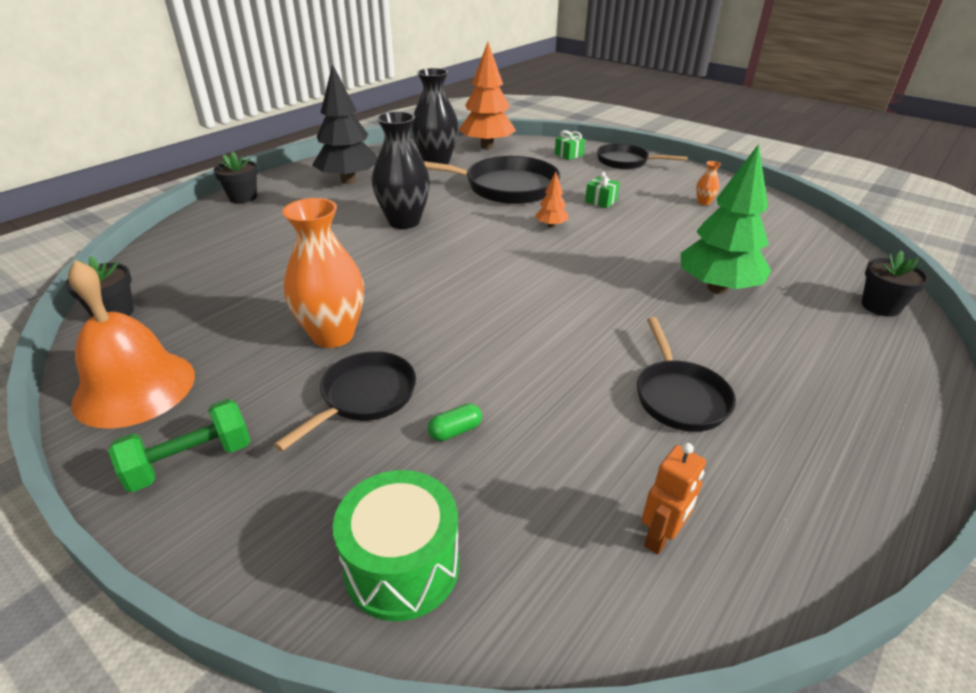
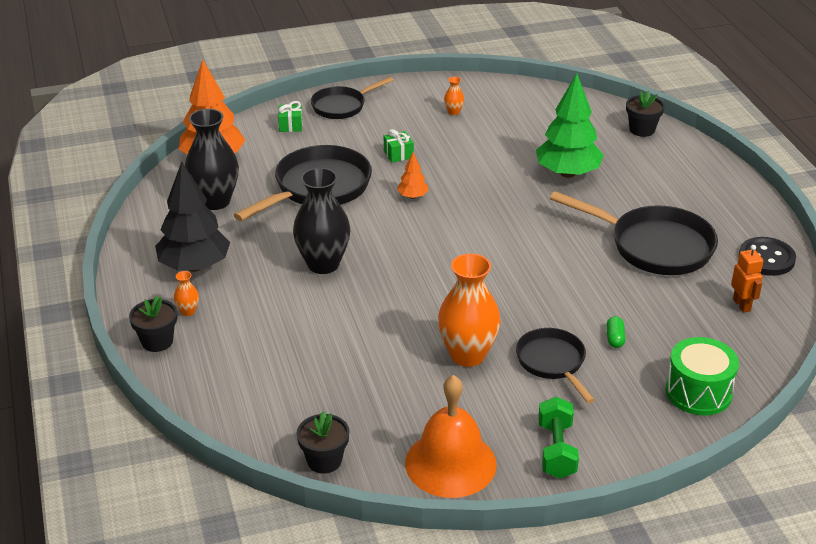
camera: 55 degrees left, 0 degrees up
(289, 195) = (188, 311): none -> orange vase
(679, 396) = (654, 246): black pan -> black pan, size x1.64
(808, 523) = (766, 258): none -> black button

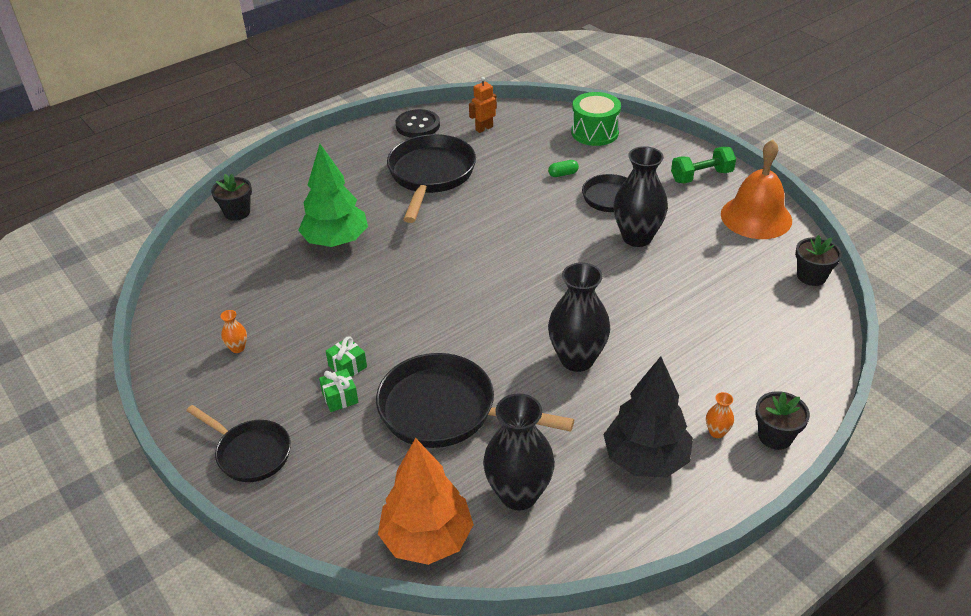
camera: 110 degrees left, 5 degrees up
(290, 125) = (315, 488): green gift -> green gift (340, 398)
(412, 196) = (426, 332): orange tree -> none
(467, 355) = (637, 237): orange vase -> black vase

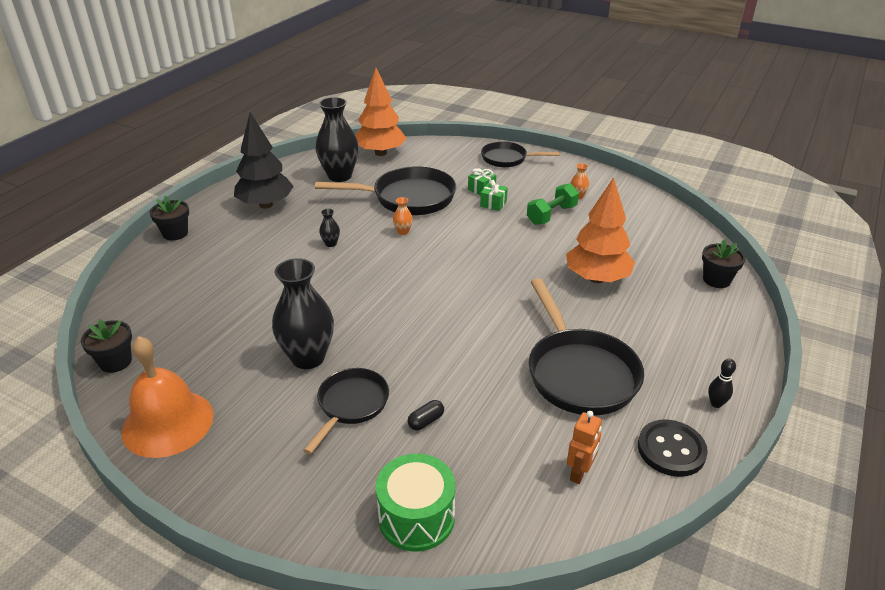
camera: 155 degrees right, 5 degrees down
(336, 241) = (597, 278): green tree -> orange tree
(360, 138) = (716, 403): none -> black bowling pin
(563, 174) = (426, 421): green capsule -> black capsule
(577, 359) = (331, 244): black vase -> black vase, size x0.42
(701, 176) = (240, 472): green dumbbell -> green dumbbell (551, 215)
(717, 432) = (218, 227): orange vase -> orange vase (403, 232)

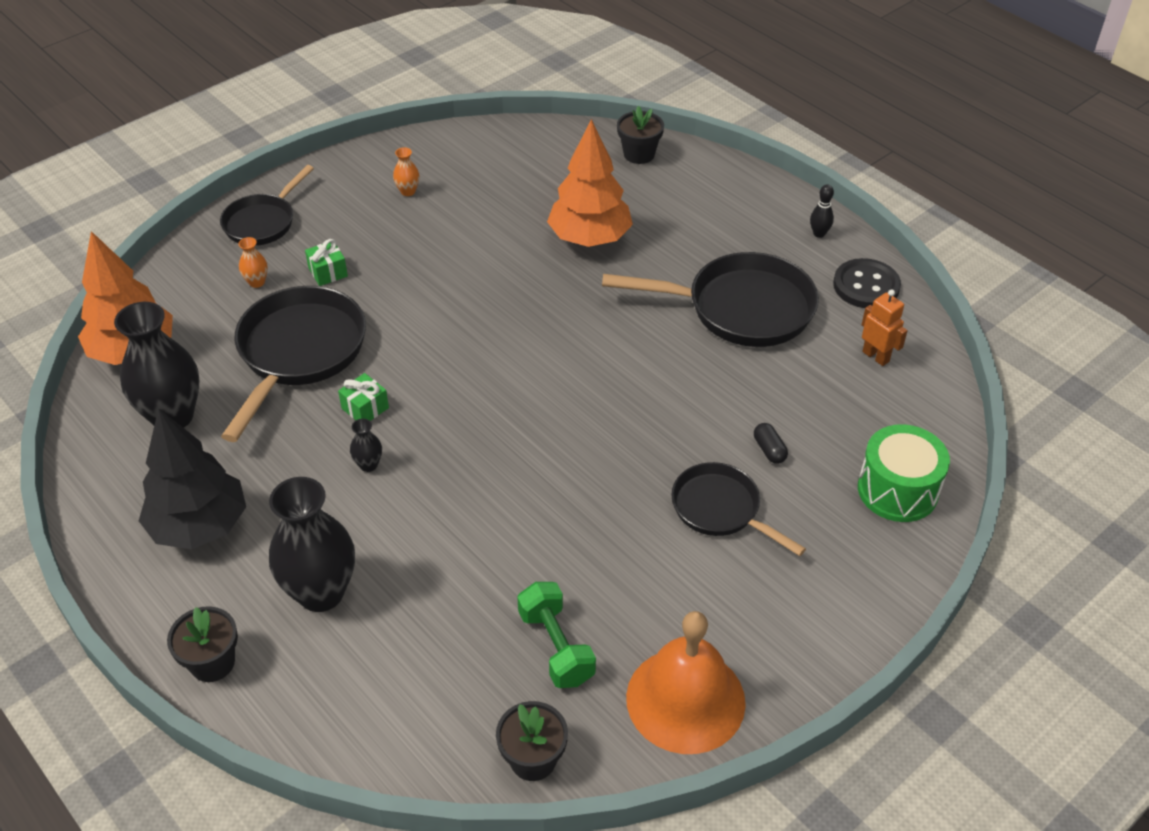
camera: 70 degrees left, 10 degrees up
(308, 358) = (618, 535): black vase -> black vase (321, 593)
(403, 232) = (386, 380): orange vase -> orange vase (257, 282)
(493, 204) = (374, 272): green gift -> green gift (365, 408)
(551, 215) = (436, 229): green dumbbell -> green dumbbell (556, 647)

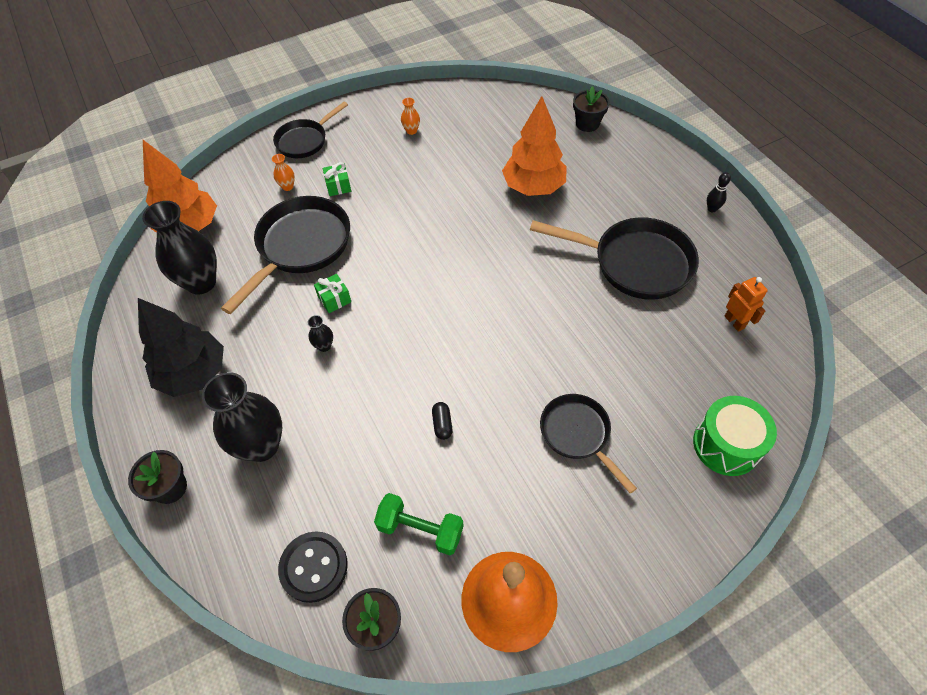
camera: 15 degrees right, 10 degrees up
(556, 647) = (420, 529): green dumbbell -> green dumbbell turned 60 degrees counterclockwise
(769, 450) = (629, 389): black capsule -> black capsule (442, 424)
(866, 286) = (740, 259): black button -> black button (314, 567)

